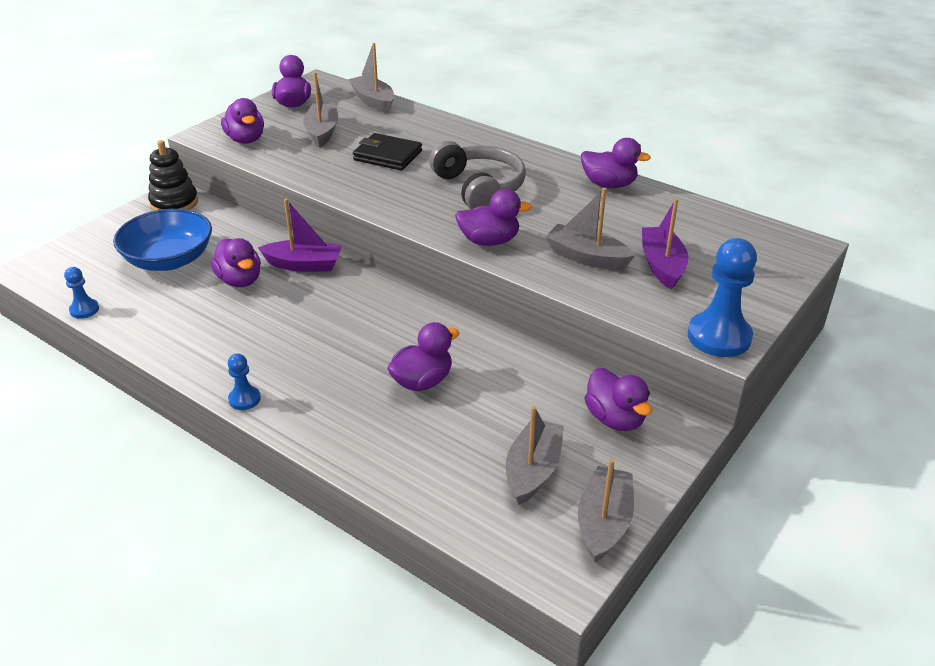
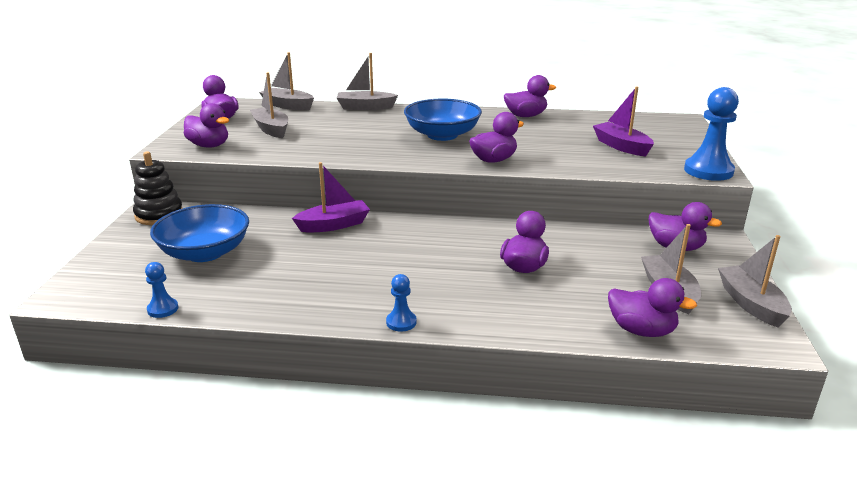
camera: 30 degrees left, 10 degrees down
(240, 280) = (291, 248): purple duck -> purple duck (641, 330)
(387, 156) = (346, 132): black wallet -> none
(479, 188) = (442, 135): grey headphones -> blue bowl
(587, 257) = (570, 153): grey boat -> grey boat (365, 107)

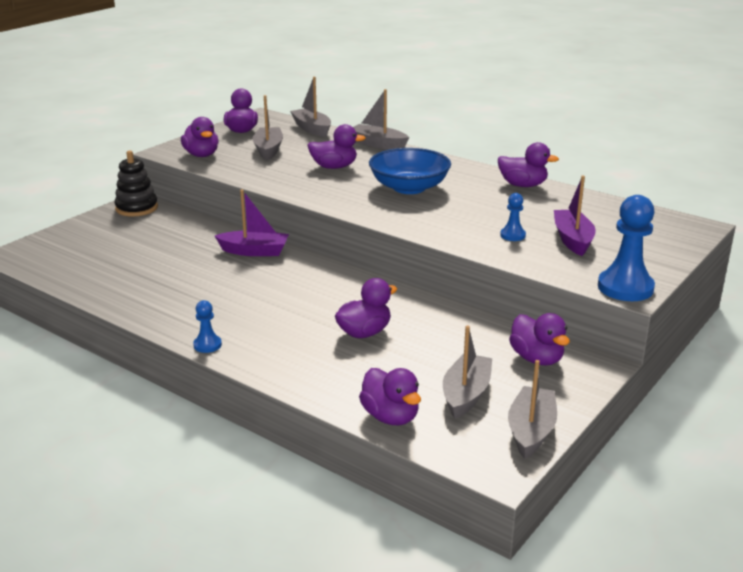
camera: 30 degrees right, 0 degrees up
(163, 309) = (61, 283): blue pawn -> blue pawn (512, 235)
(205, 252) = (134, 248): blue bowl -> none
(494, 160) = (420, 223): purple duck -> purple duck (334, 167)

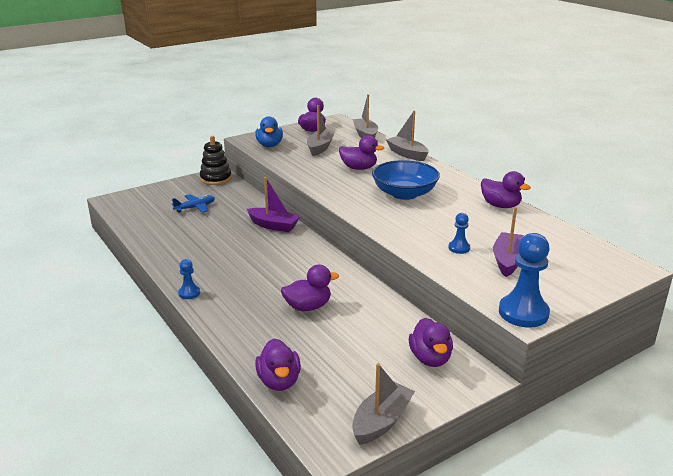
camera: 20 degrees right, 0 degrees up
(136, 246) = (195, 208): none -> blue plane
(201, 155) = (269, 145): purple duck -> blue duck
(466, 394) = (350, 376): grey boat -> none

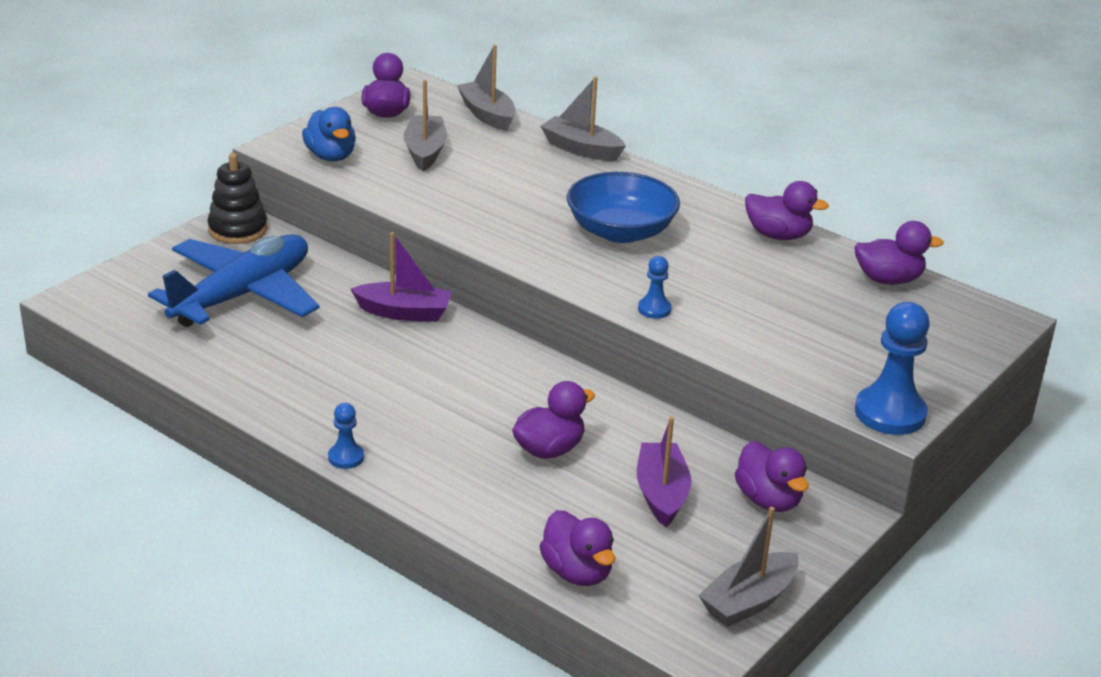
camera: 20 degrees left, 5 degrees up
(195, 208) = (242, 295): blue plane -> blue plane, size x2.27
(359, 168) = (518, 188): purple duck -> purple duck (888, 279)
(381, 421) = (749, 601): grey boat -> grey boat turned 150 degrees counterclockwise
(459, 248) = (754, 321): blue pawn -> blue pawn (654, 309)
(508, 261) = (833, 333): purple boat -> purple boat (661, 494)

